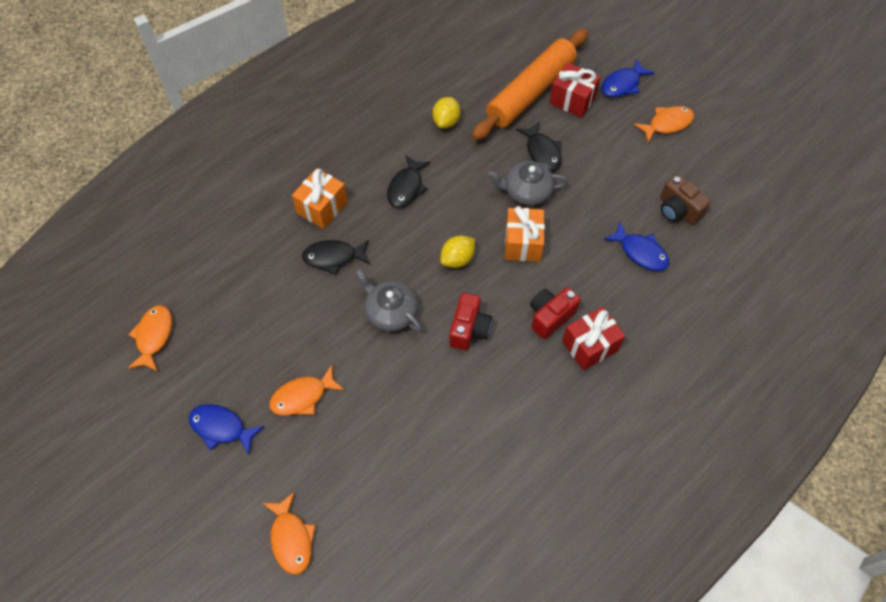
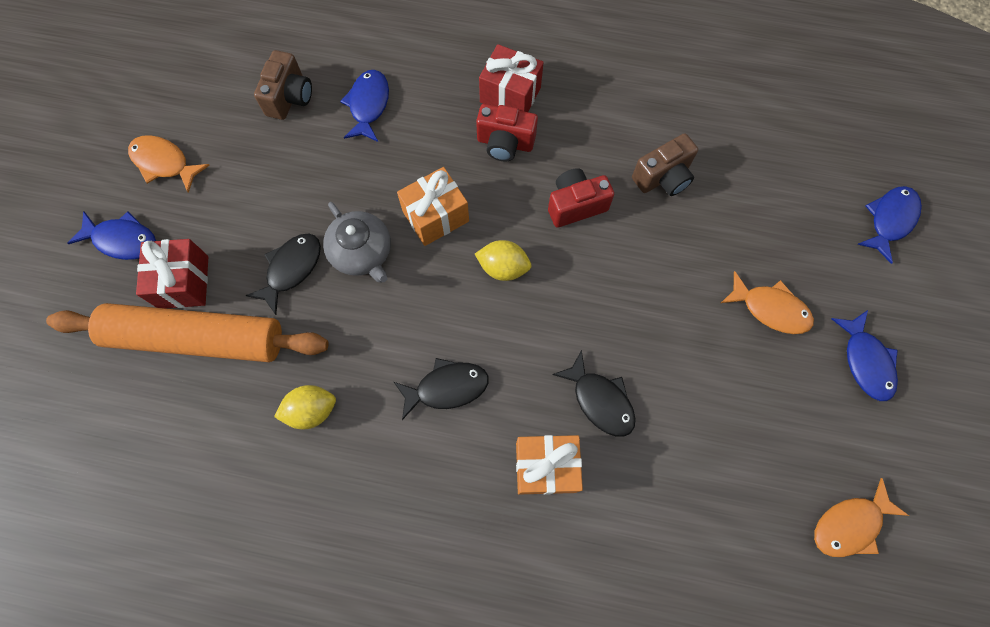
camera: 125 degrees left, 10 degrees up
(291, 538) = (889, 220): orange fish -> blue fish
(391, 312) = (616, 291): grey teapot -> none
(448, 401) = (663, 177): none -> brown camera

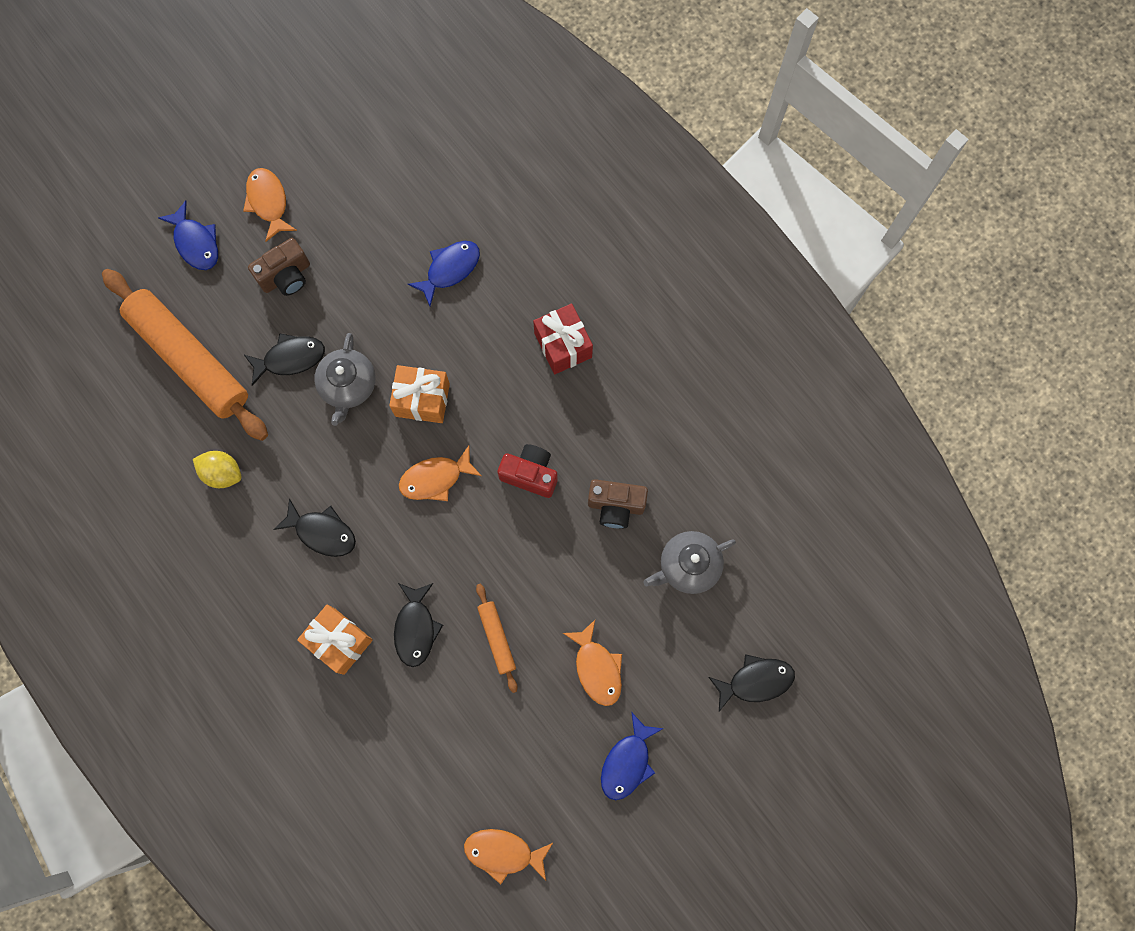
camera: 40 degrees right, 5 degrees up
(184, 282) = (212, 309): red gift -> none
(289, 97) = (398, 217): brown camera -> brown camera (286, 276)
(503, 267) = (435, 478): yellow lemon -> orange fish
(505, 143) = (523, 382): red camera -> none
(672, 352) = (497, 638): none -> orange rolling pin
(758, 177) = (688, 565): none -> grey teapot
(889, 220) = (755, 681): blue fish -> black fish

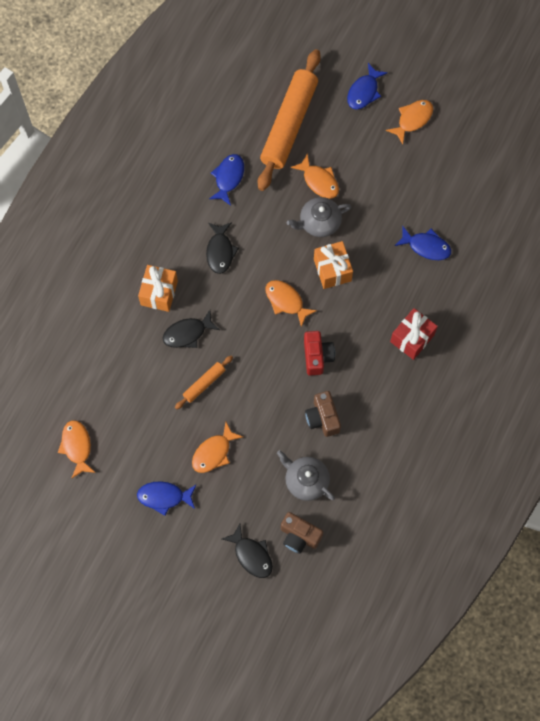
camera: 65 degrees right, 5 degrees down
(222, 473) = (228, 178): yellow lemon -> blue fish
(286, 276) = (370, 153): brown camera -> brown camera (299, 536)
(290, 358) = (319, 181): black fish -> orange fish

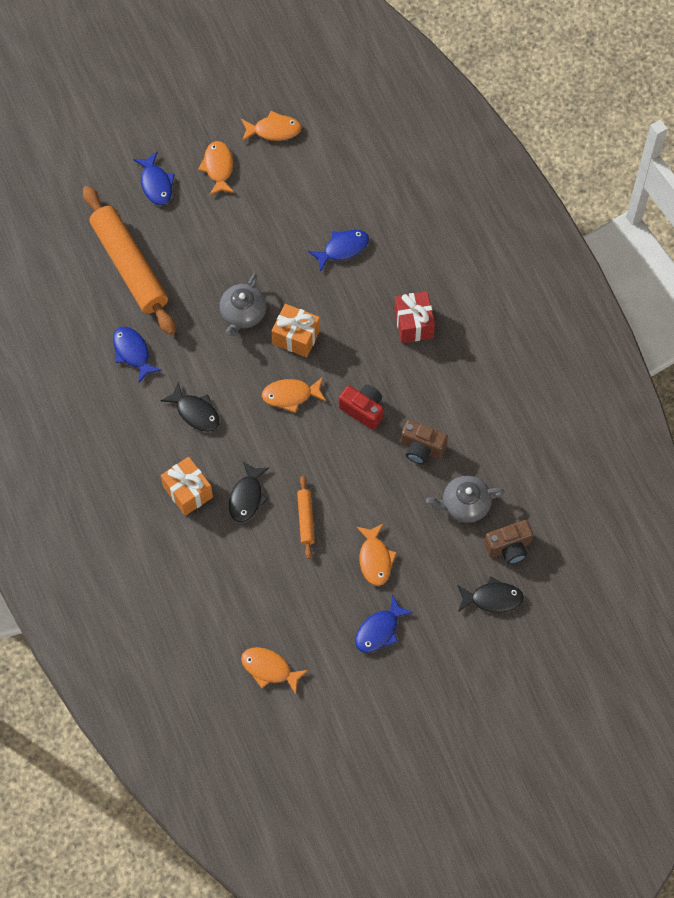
camera: 50 degrees left, 5 degrees down
(319, 181) = (205, 284): orange fish -> orange fish (274, 130)

